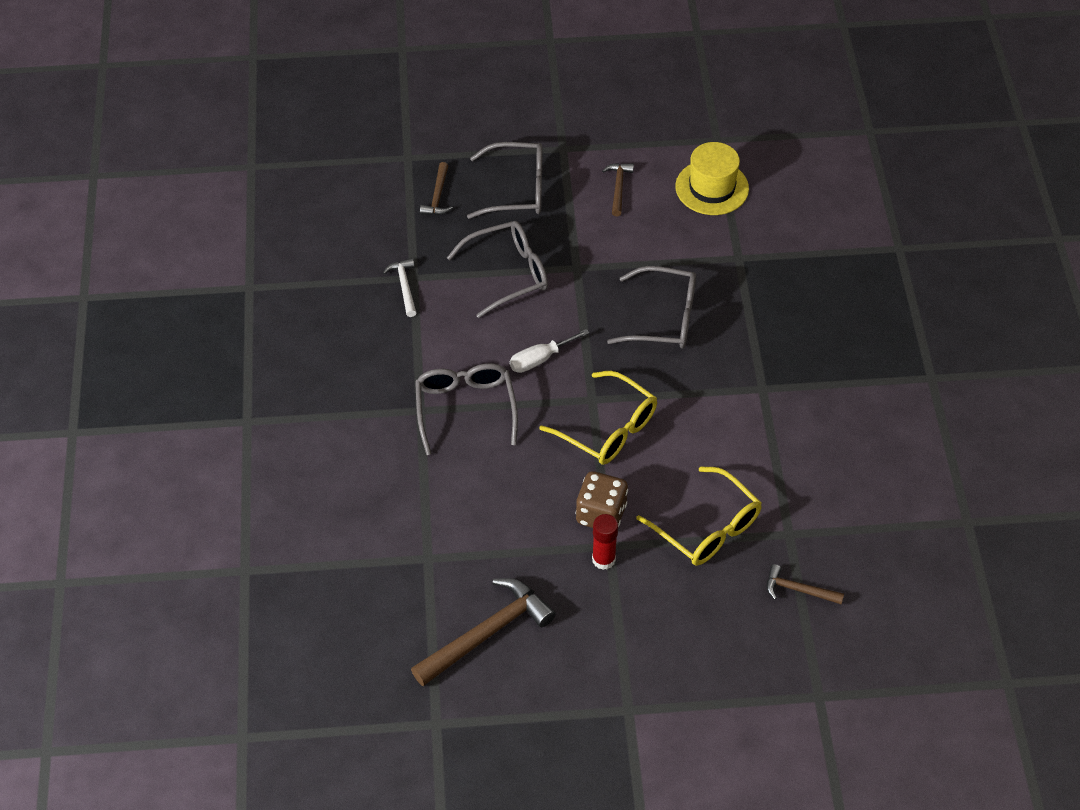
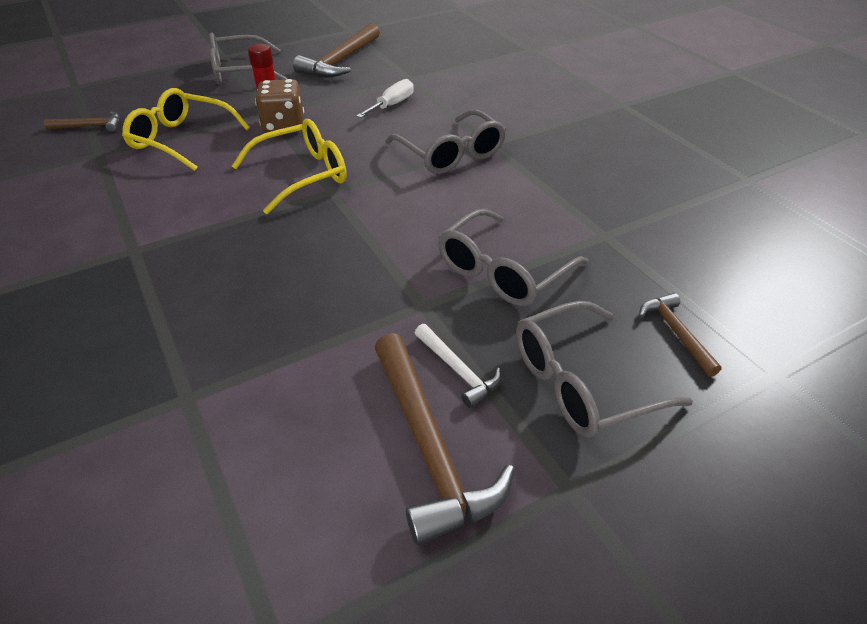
camera: 155 degrees right, 10 degrees down
(404, 286) = (604, 224): white hammer -> white hammer (458, 370)
(540, 359) = (406, 206): white screwdriver -> white screwdriver (392, 105)
(608, 429) = (302, 175): yellow glasses -> yellow glasses turned 135 degrees clockwise
(618, 187) = (429, 447): brown hammer -> brown hammer, size x1.91
(664, 318) = (278, 283): grey glasses -> grey glasses (239, 71)
(712, 188) = (260, 514): yellow hat -> none

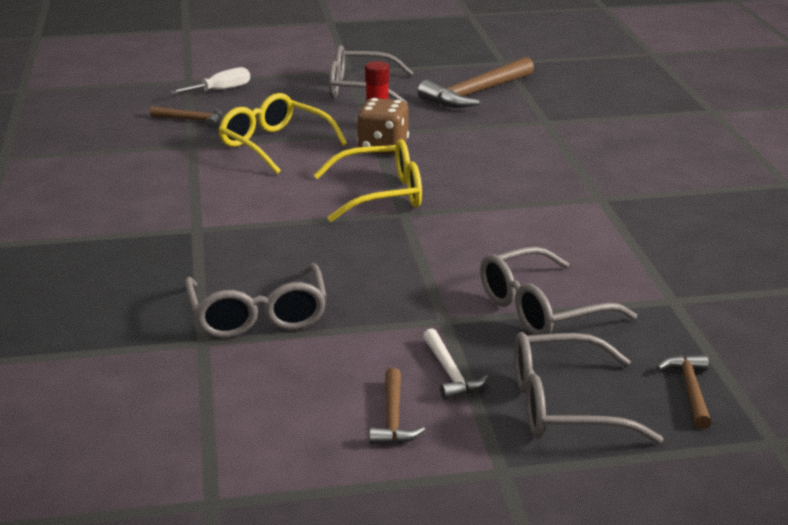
camera: 20 degrees right, 15 degrees down
(392, 105) = (510, 145): white screwdriver -> white screwdriver (220, 90)
(429, 447) = (393, 418): brown hammer -> brown hammer, size x0.52
(451, 154) = (549, 201): grey glasses -> grey glasses (258, 316)

